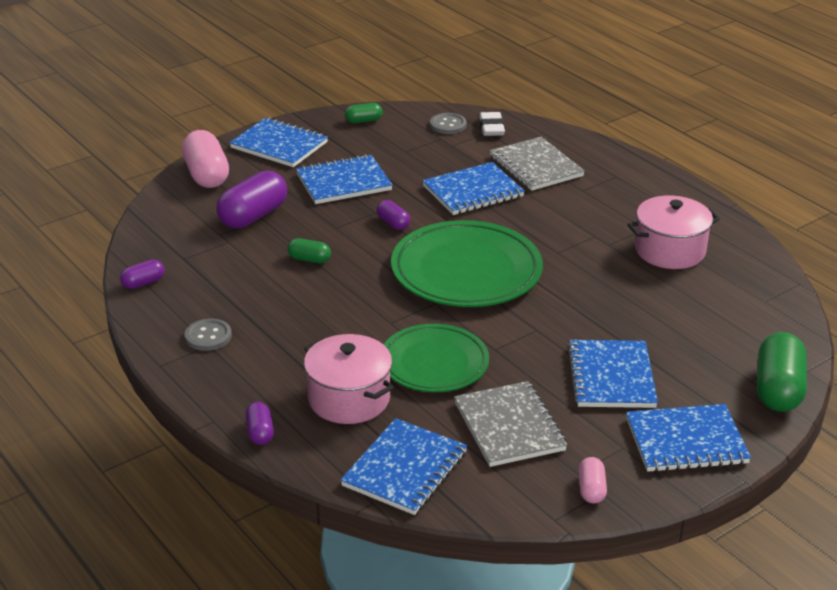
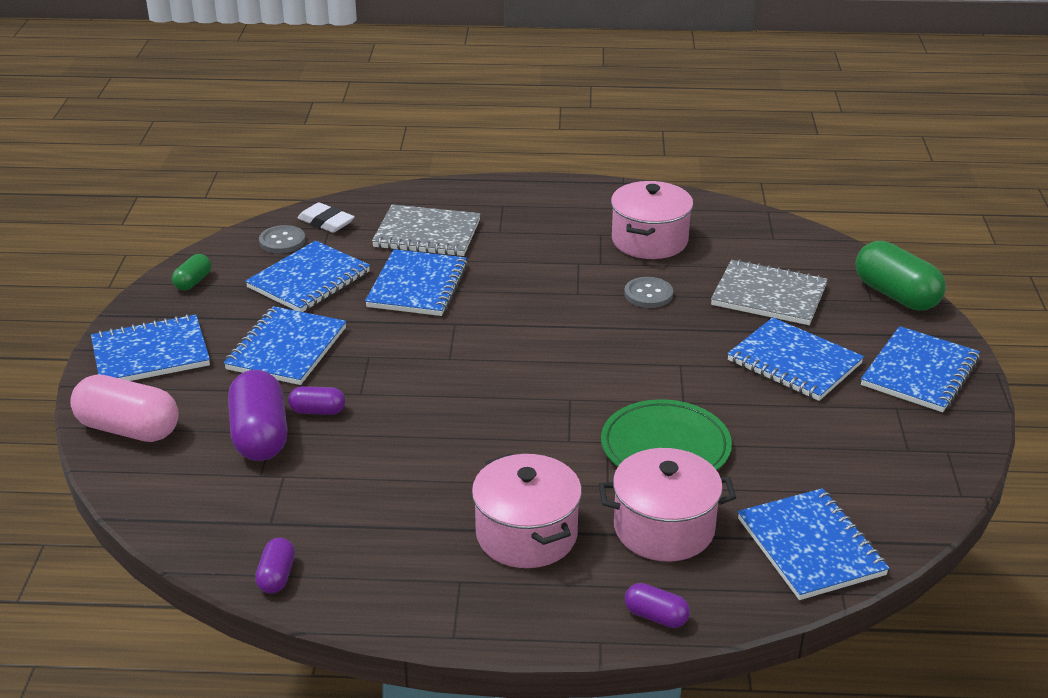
camera: 50 degrees left, 0 degrees up
(208, 336) = (443, 574): grey button -> grey button (648, 294)
(278, 349) = (526, 534): none -> pink pot
(309, 259) = (394, 437): green capsule -> none
(393, 223) = (404, 356): purple capsule -> purple capsule (318, 411)
(422, 154) = (309, 280): none -> blue notebook
(466, 271) = (542, 355): green plate -> none
(509, 427) = (808, 453): grey notebook -> grey notebook (769, 296)
(591, 489) = (939, 454): pink capsule -> none

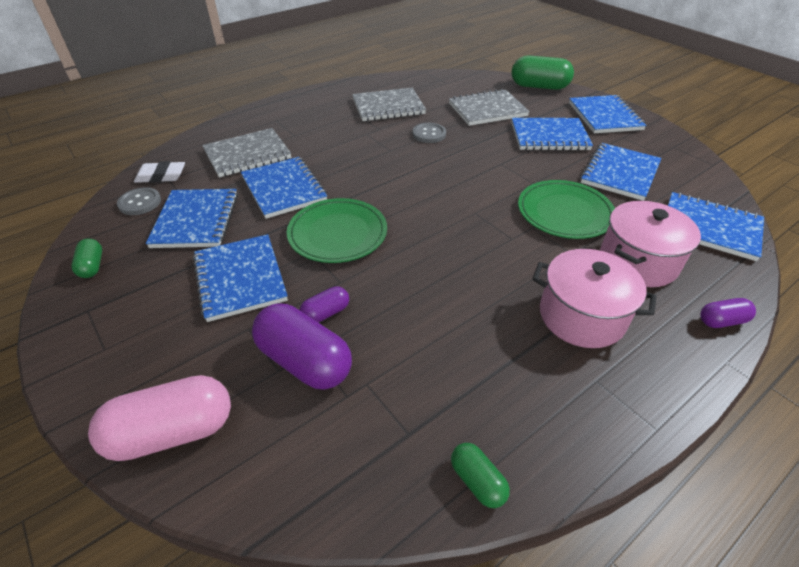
camera: 40 degrees left, 10 degrees up
(150, 354) = (117, 347): blue notebook -> blue notebook (620, 173)
(276, 576) = (477, 481): purple capsule -> green capsule
(411, 352) = (337, 234): none -> green plate
(649, 240) = (388, 107): pink pot -> grey notebook

